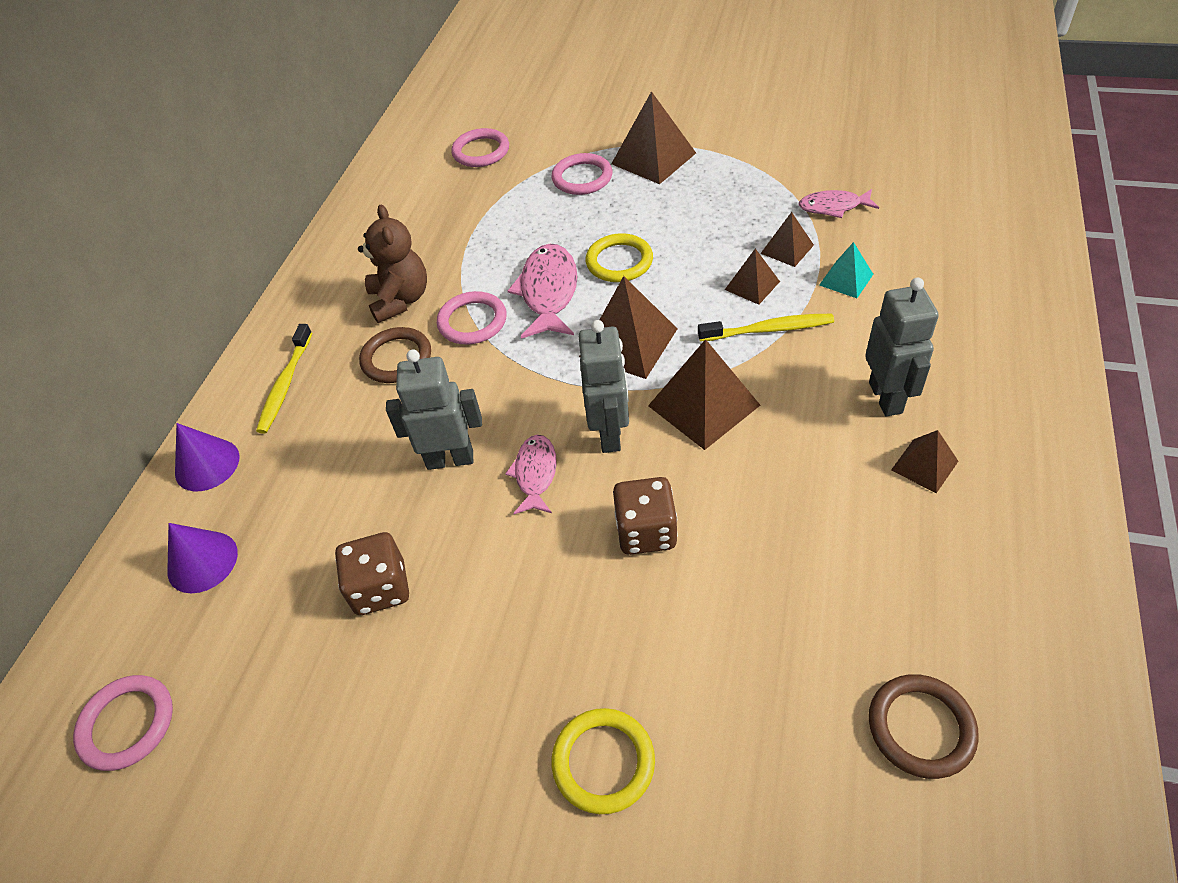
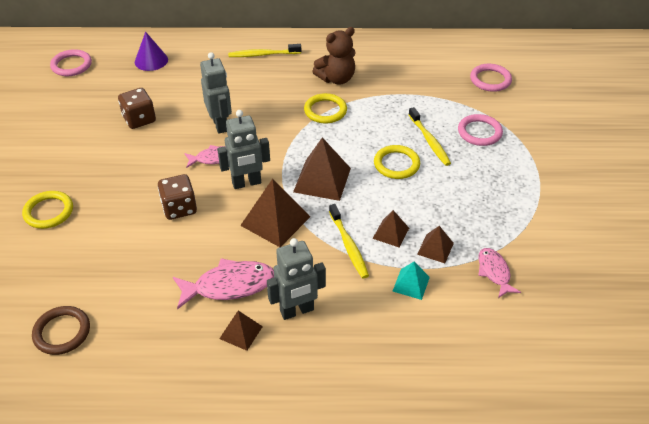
camera: 70 degrees right, 5 degrees down
(207, 464) = (207, 45): purple cone -> none
(396, 358) = (289, 88): brown ring -> none
(472, 321) = (325, 111): pink ring -> yellow ring
(548, 292) = (358, 137): pink fish -> pink fish (229, 285)
(582, 224) = (429, 141): none -> yellow toothbrush
(653, 158) = (516, 164): brown pyramid -> none

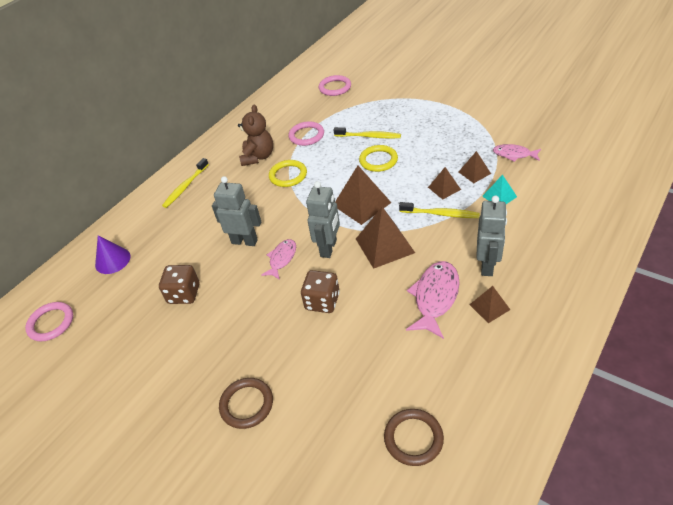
camera: 50 degrees left, 0 degrees up
(48, 212) = (246, 404): yellow ring -> brown ring
(479, 132) = (381, 111): pink ring -> pink ring (306, 135)

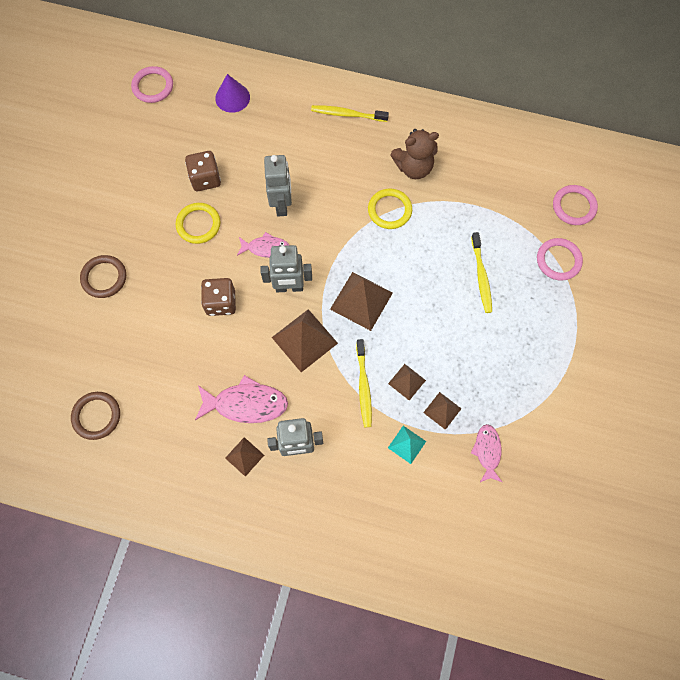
camera: 65 degrees right, 25 degrees up
(306, 135) = (465, 205): pink ring -> pink ring (558, 260)
(378, 160) = (438, 299): yellow ring -> yellow ring (198, 224)

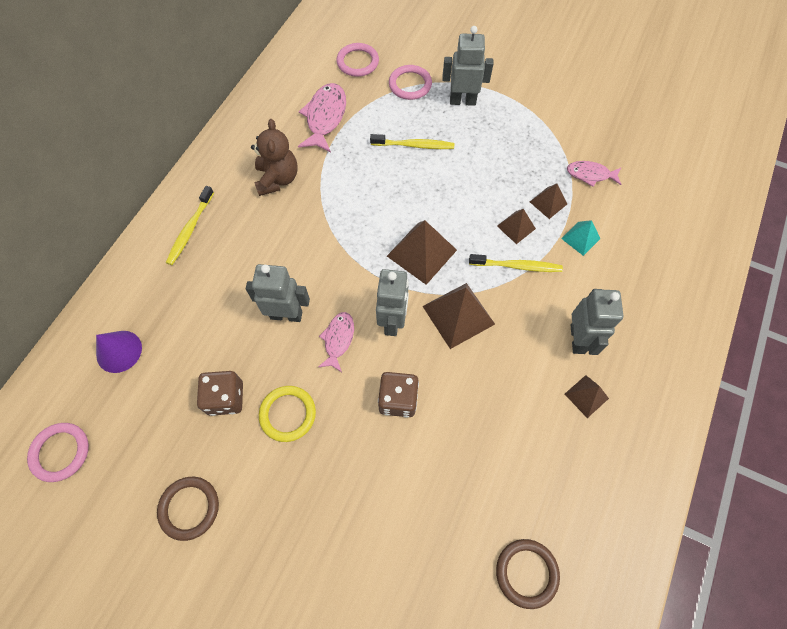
camera: 80 degrees left, 5 degrees down
(104, 277) = (335, 547): brown ring -> brown ring (189, 508)
(246, 404) = (526, 386): pink fish -> pink fish (325, 117)
(389, 210) = (322, 209): yellow ring -> none
(551, 314) = (462, 101): none -> grey robot

